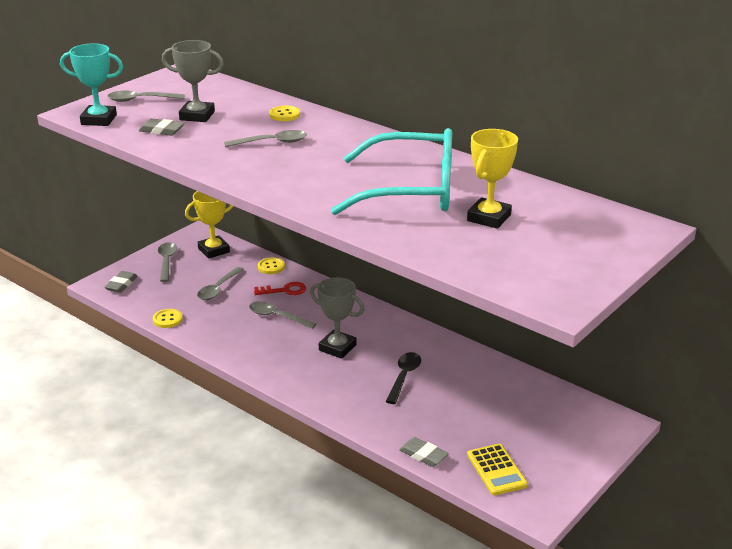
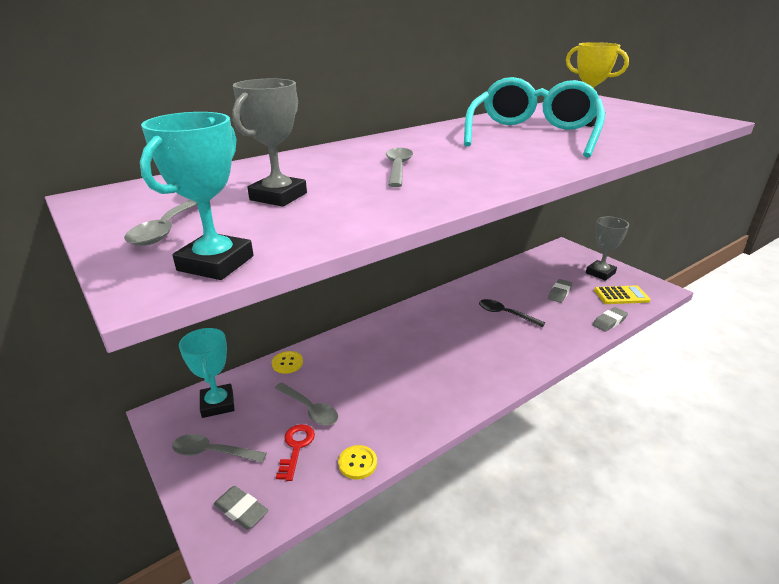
camera: 75 degrees left, 0 degrees up
(161, 130) = (311, 218): grey eraser -> grey eraser (559, 293)
(214, 250) = (217, 404): yellow trophy -> turquoise trophy
(277, 317) = (388, 371): grey spoon -> none
(284, 115) = (322, 159): yellow button -> none
(284, 290) = (340, 360): red key -> red key (296, 447)
(337, 348) = (455, 341): grey trophy -> grey trophy (600, 273)

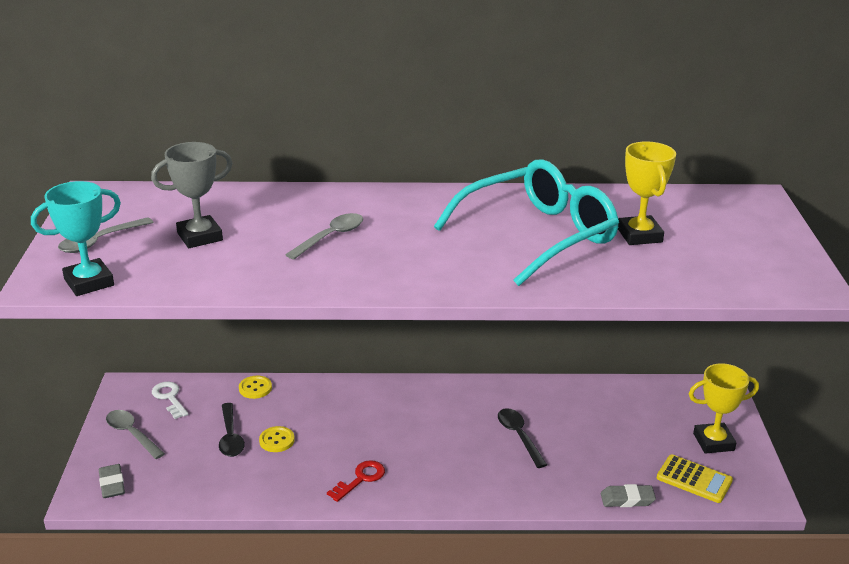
camera: 35 degrees right, 0 degrees up
(217, 404) = (169, 398): turquoise trophy -> white key
(296, 447) = (190, 461): red key -> red key (361, 479)
(309, 409) = (230, 437): grey spoon -> black spoon
(357, 463) = (219, 496): yellow button -> yellow button (277, 440)
(559, 293) = (619, 442): grey eraser -> none
(600, 273) = (713, 442): grey trophy -> yellow trophy

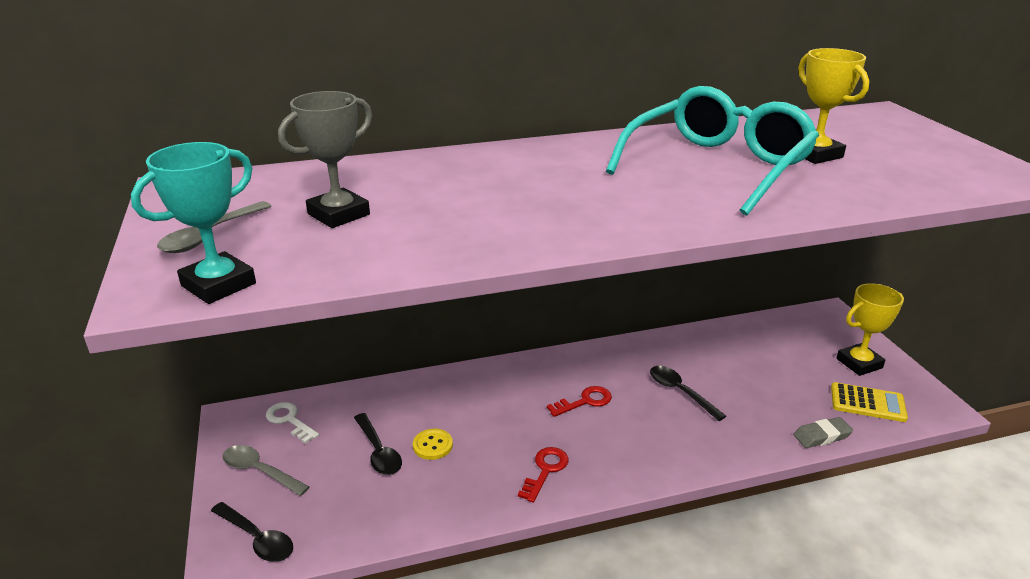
camera: 15 degrees left, 0 degrees up
(112, 484) = (257, 538): grey eraser -> black spoon
(255, 388) = (383, 392): yellow button -> none
(330, 237) = (496, 195): grey spoon -> none
(426, 428) = (585, 401): none -> red key

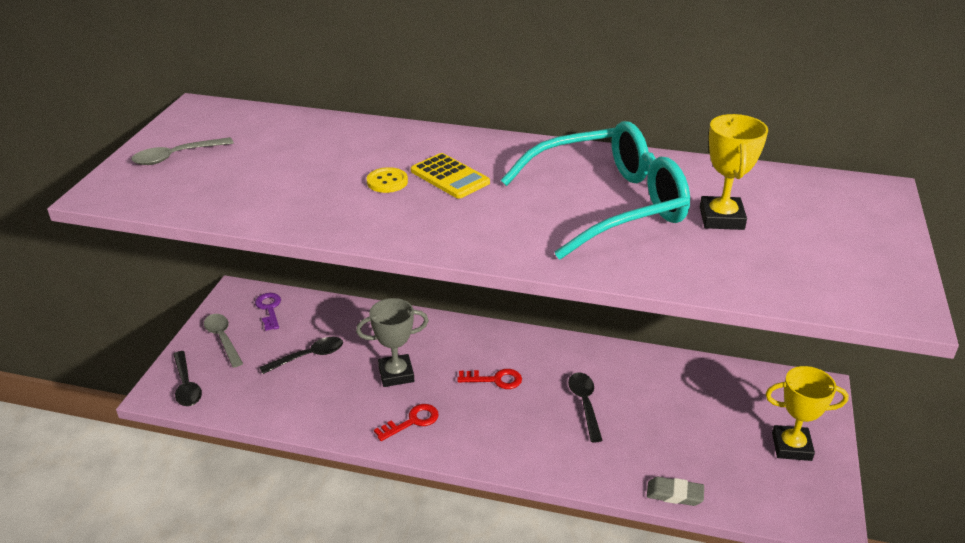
camera: 30 degrees right, 5 degrees up
(218, 284) = (143, 196): turquoise trophy -> none
(289, 420) = (269, 309): white key -> purple key
(338, 214) = (269, 163): grey trophy -> grey trophy (396, 374)
(378, 451) = (308, 356): black spoon -> black spoon turned 120 degrees counterclockwise
(432, 445) = (349, 368): yellow button -> yellow button (387, 182)
(867, 403) = (755, 485): yellow calculator -> yellow calculator (449, 177)

